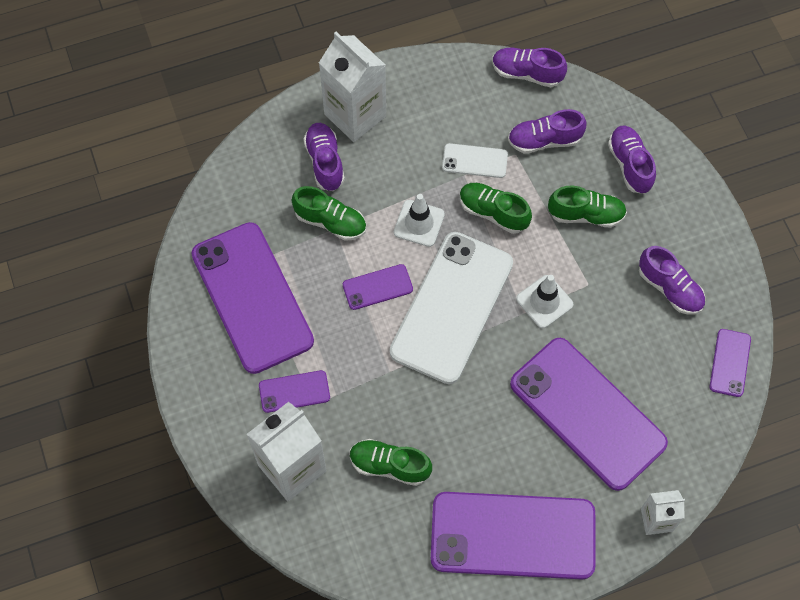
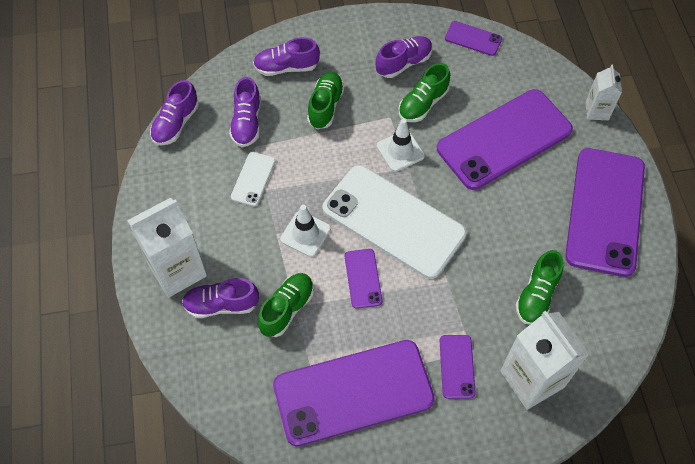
camera: 80 degrees left, 5 degrees down
(493, 212) = (308, 174): green shoe -> green shoe (423, 104)

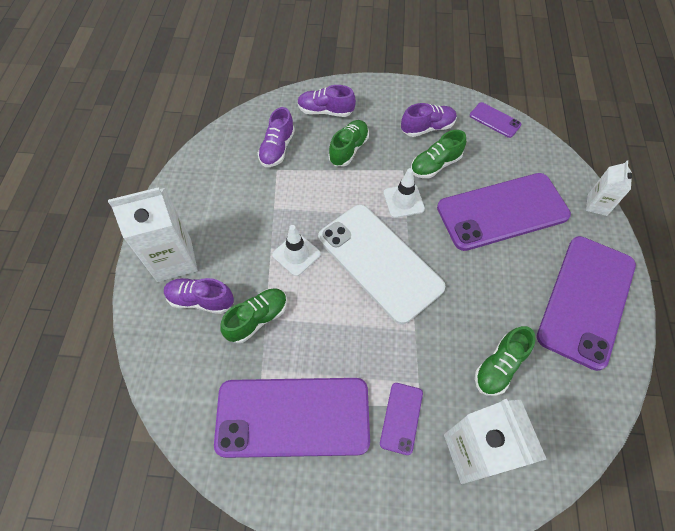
camera: 15 degrees right, 0 degrees up
(176, 123) = (218, 137): purple shoe -> none
(253, 179) = (266, 196): white phone -> none
(363, 278) = (335, 308): purple phone -> none

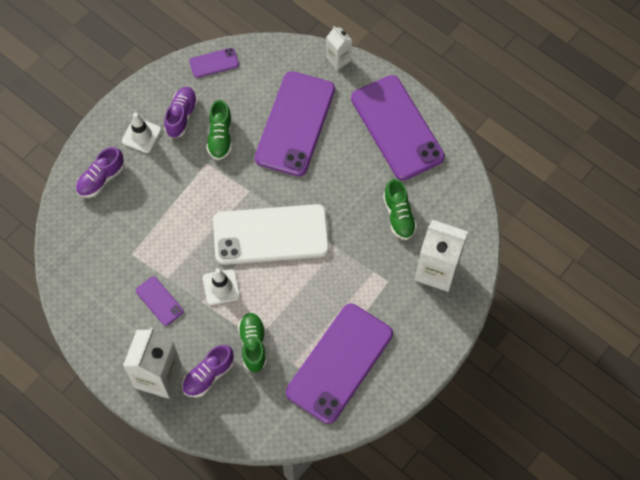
camera: 55 degrees left, 5 degrees up
(277, 149) = (110, 240): purple shoe -> none
(348, 149) = (155, 188): green shoe -> none
(401, 418) = (387, 298): purple phone -> purple phone (159, 301)
(403, 201) = (234, 182): white traffic cone -> white traffic cone (141, 135)

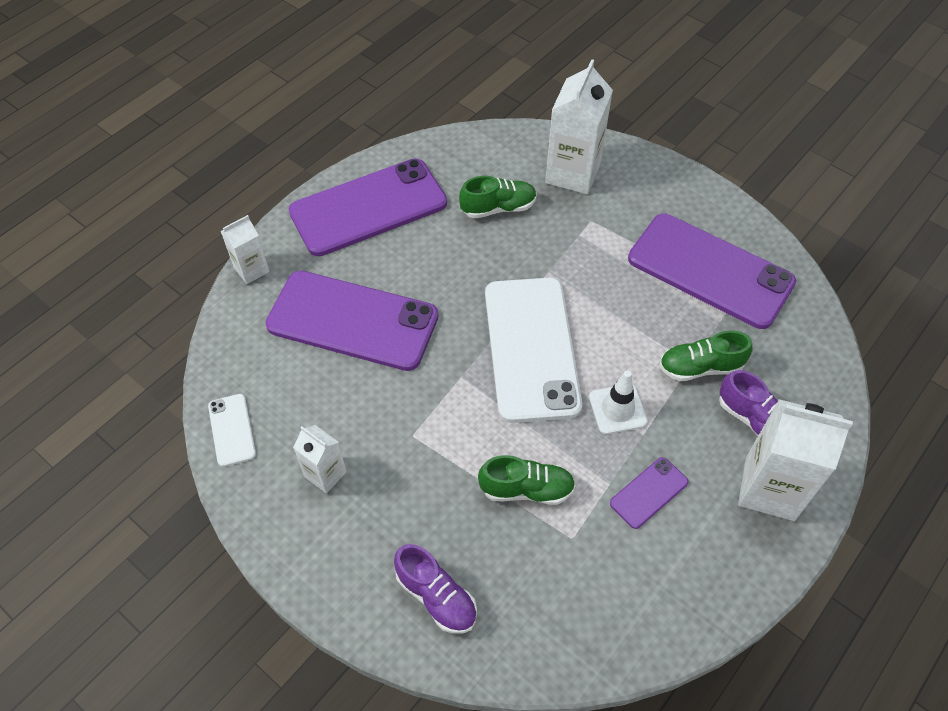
camera: 90 degrees left, 10 degrees down
(141, 135) = (356, 535): white traffic cone -> none
(181, 116) = (325, 474): purple shoe -> white carton
(214, 63) = (232, 430): purple phone -> white phone
(220, 137) = (368, 417): green shoe -> green shoe (526, 489)

